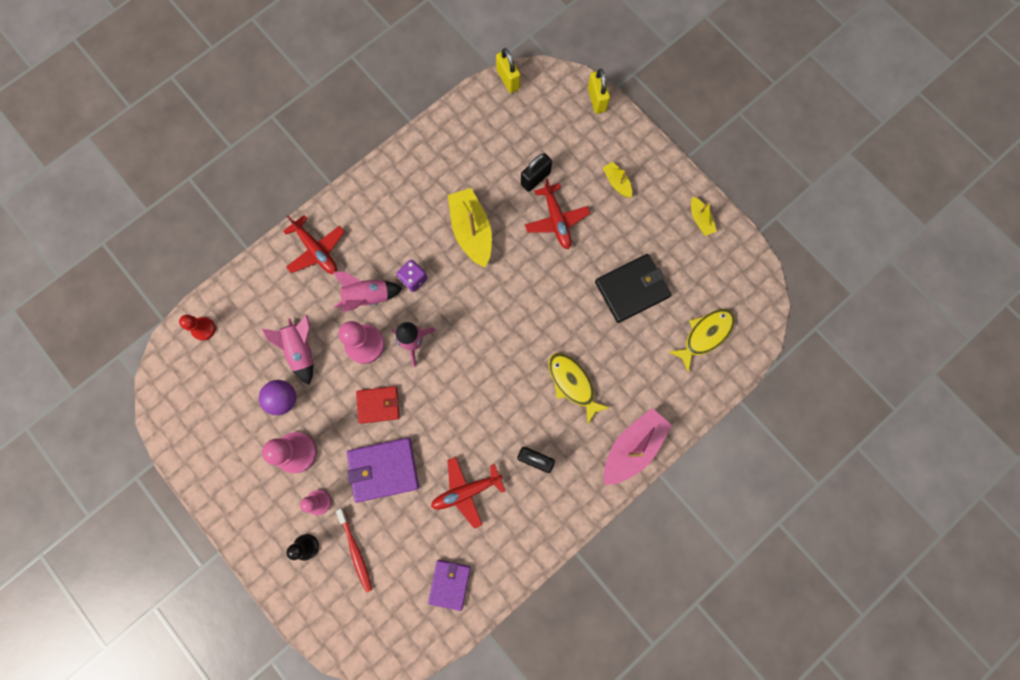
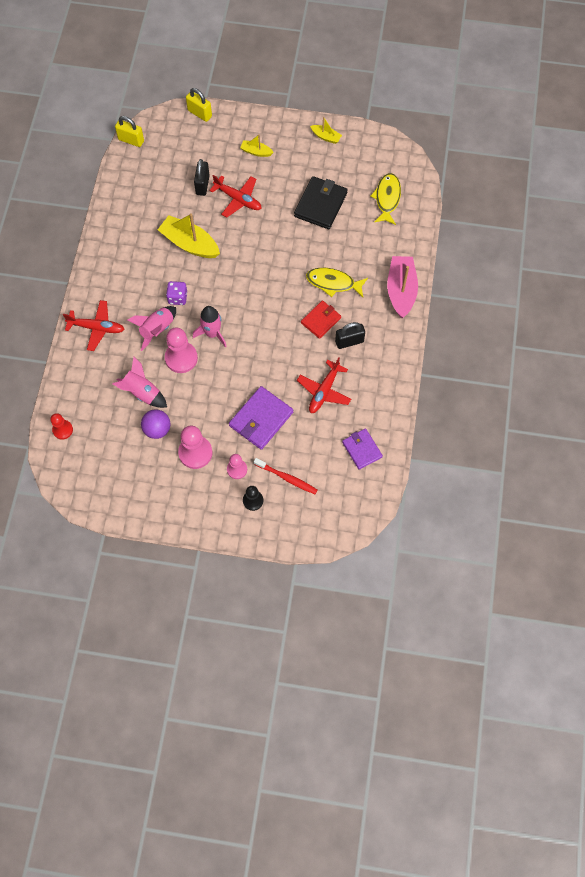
camera: 40 degrees left, 10 degrees down
(378, 405) = (223, 385): red wallet -> red wallet (321, 320)

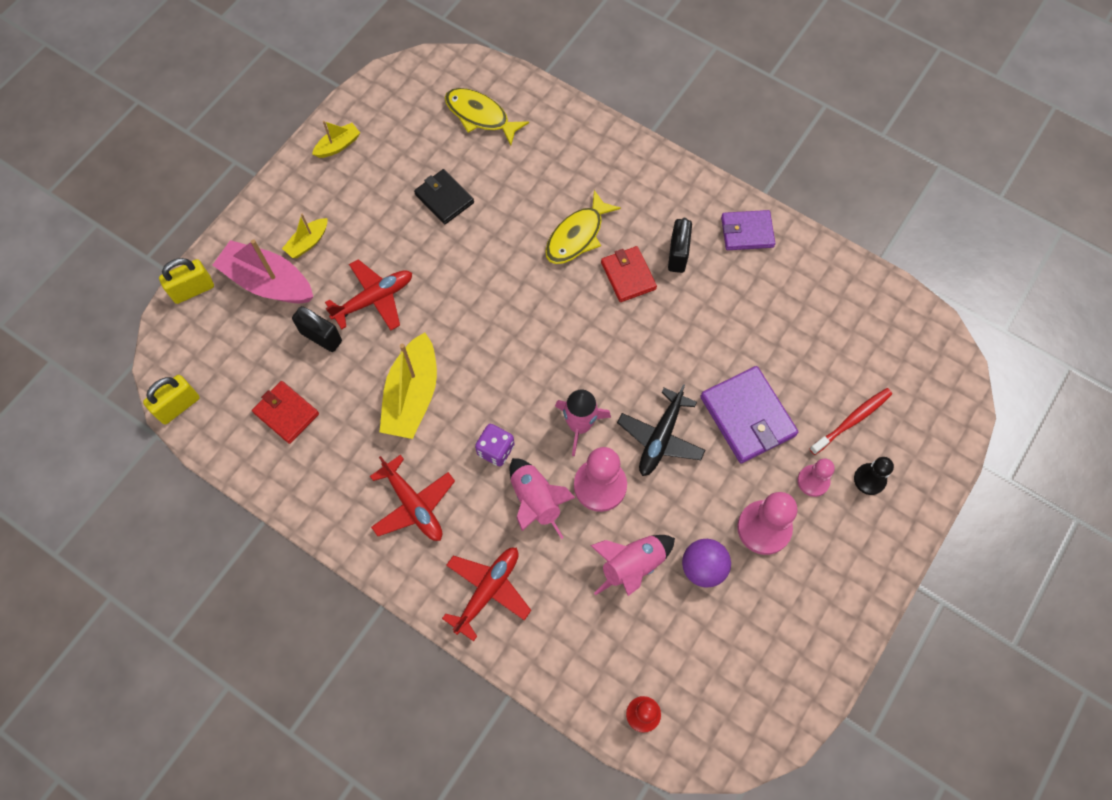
camera: 65 degrees left, 0 degrees up
(151, 190) = (286, 413): none -> red wallet
(189, 243) = (412, 396): yellow boat -> yellow boat turned 45 degrees counterclockwise
(225, 378) = (660, 438): none -> black plane
(320, 205) = (444, 198): black wallet -> black wallet, size x0.65
(324, 391) = (739, 317): red plane -> red plane (413, 505)
(362, 449) = (846, 309): purple wallet -> purple wallet (747, 232)
(401, 290) = (630, 161): pink boat -> pink boat (268, 282)

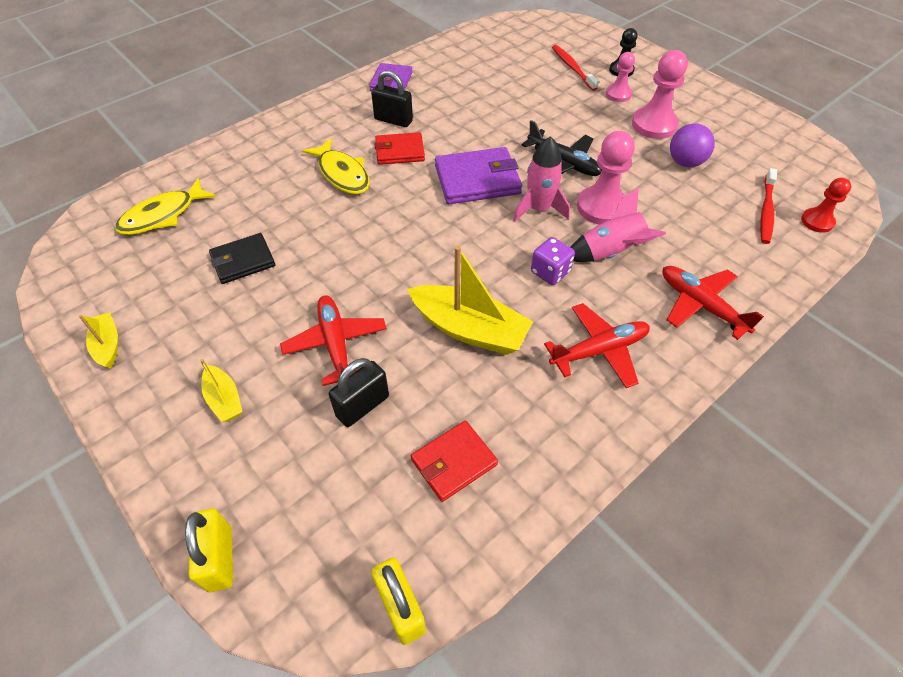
camera: 75 degrees left, 15 degrees down
(268, 282) = (257, 455): pink boat -> none
(632, 565) = (680, 202): pink rocket -> none
(644, 658) = (766, 211): none -> red toothbrush
(747, 416) = (556, 114): purple wallet -> purple wallet (477, 180)

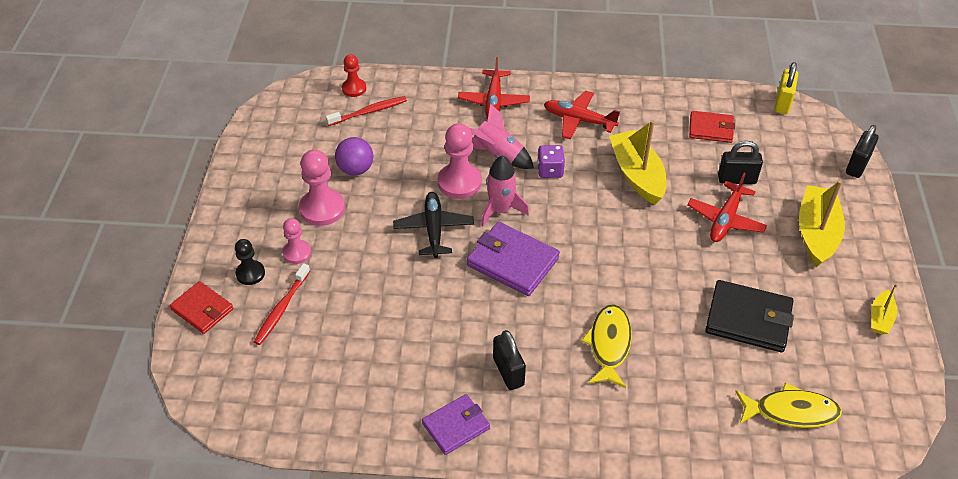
camera: 135 degrees left, 5 degrees down
(220, 558) = (857, 166): yellow padlock -> black padlock
(224, 399) = (816, 233): yellow boat -> yellow boat, size x1.95
(243, 261) = (748, 319): black wallet -> black wallet, size x1.55
(400, 151) = (540, 332): red wallet -> red wallet (202, 309)

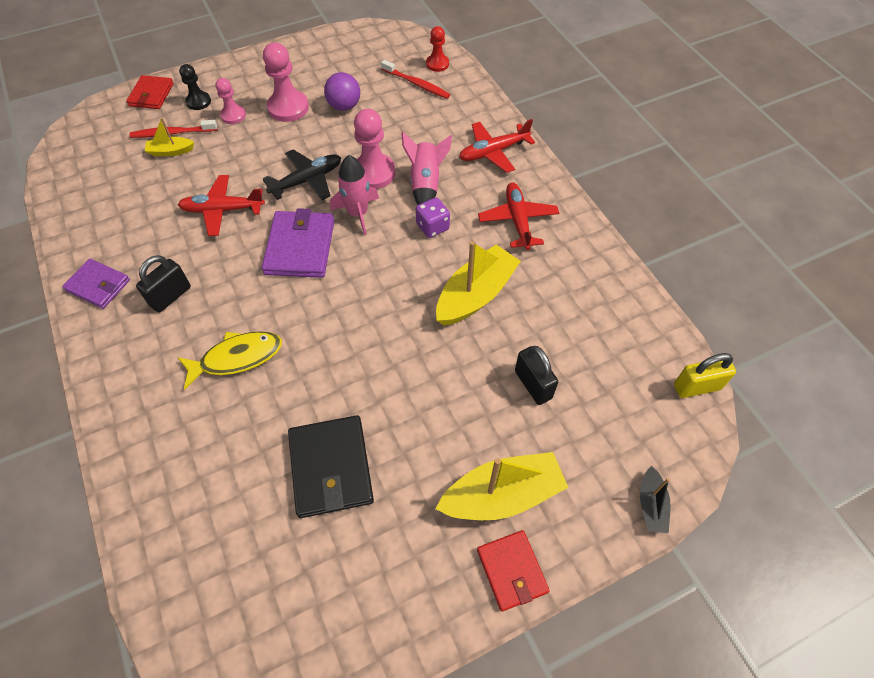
camera: 60 degrees right, 10 degrees up
(710, 129) = (594, 332): red wallet -> red wallet (512, 571)
(725, 219) = (463, 395): red plane -> red plane (222, 210)
(791, 411) = (221, 554): yellow fish -> none
(857, 166) = (651, 505): black padlock -> black boat
(880, 318) = (406, 612): yellow boat -> yellow boat (171, 151)

